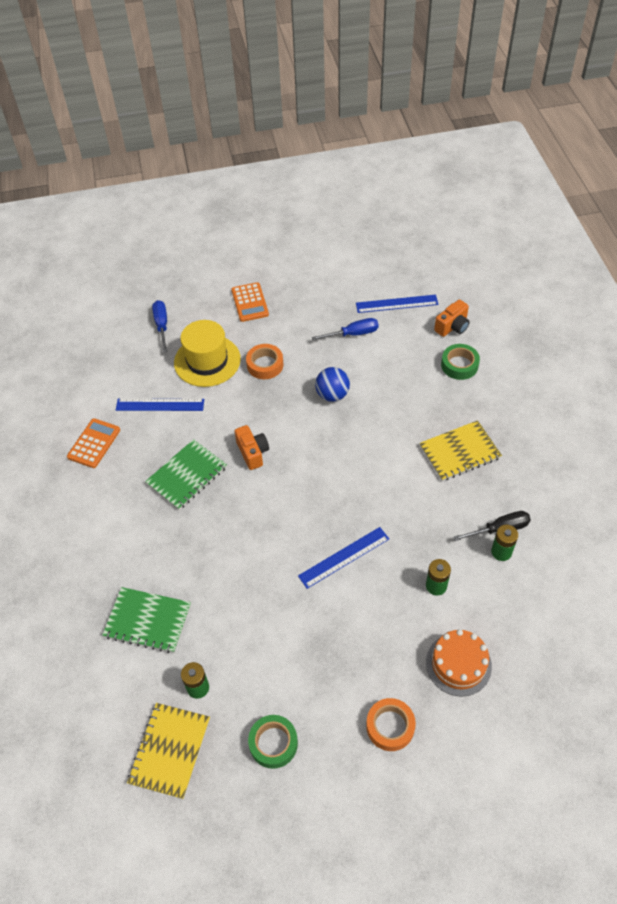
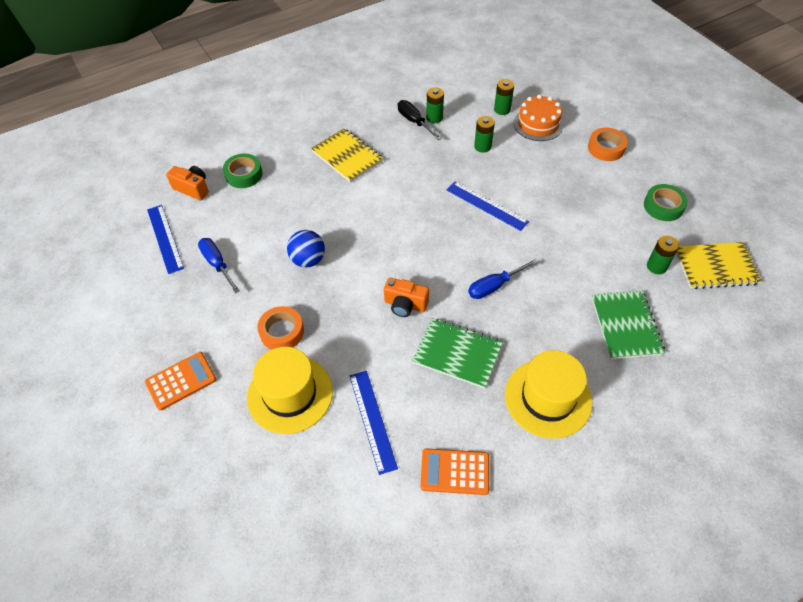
camera: 110 degrees left, 0 degrees up
(115, 526) = (548, 398): none -> yellow hat
(162, 325) = (239, 474): blue screwdriver -> blue screwdriver (494, 286)
(252, 452) = (405, 305): orange camera -> orange camera turned 120 degrees counterclockwise
(497, 632) = (502, 109): none -> green battery

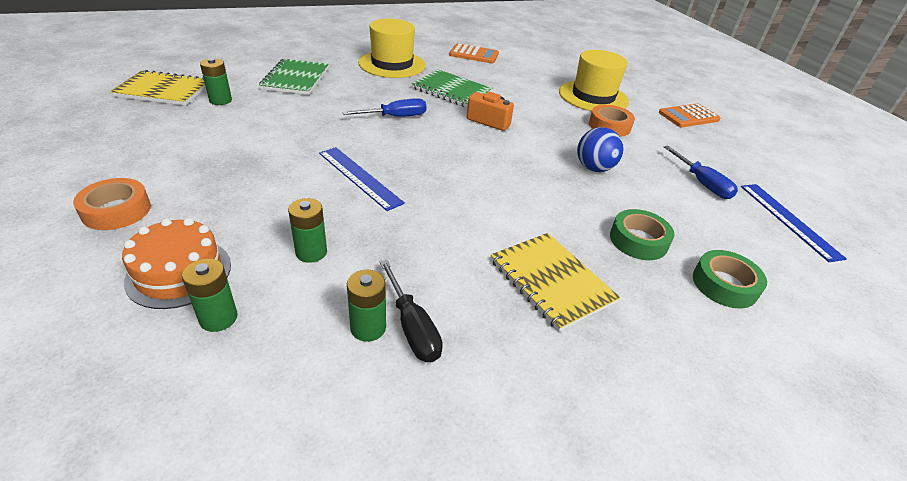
camera: 175 degrees left, 15 degrees down
(192, 189) = (798, 278): orange camera -> none
(372, 420) = (527, 77): blue ruler -> none
(663, 206) = (141, 137): green tape -> green tape (638, 240)

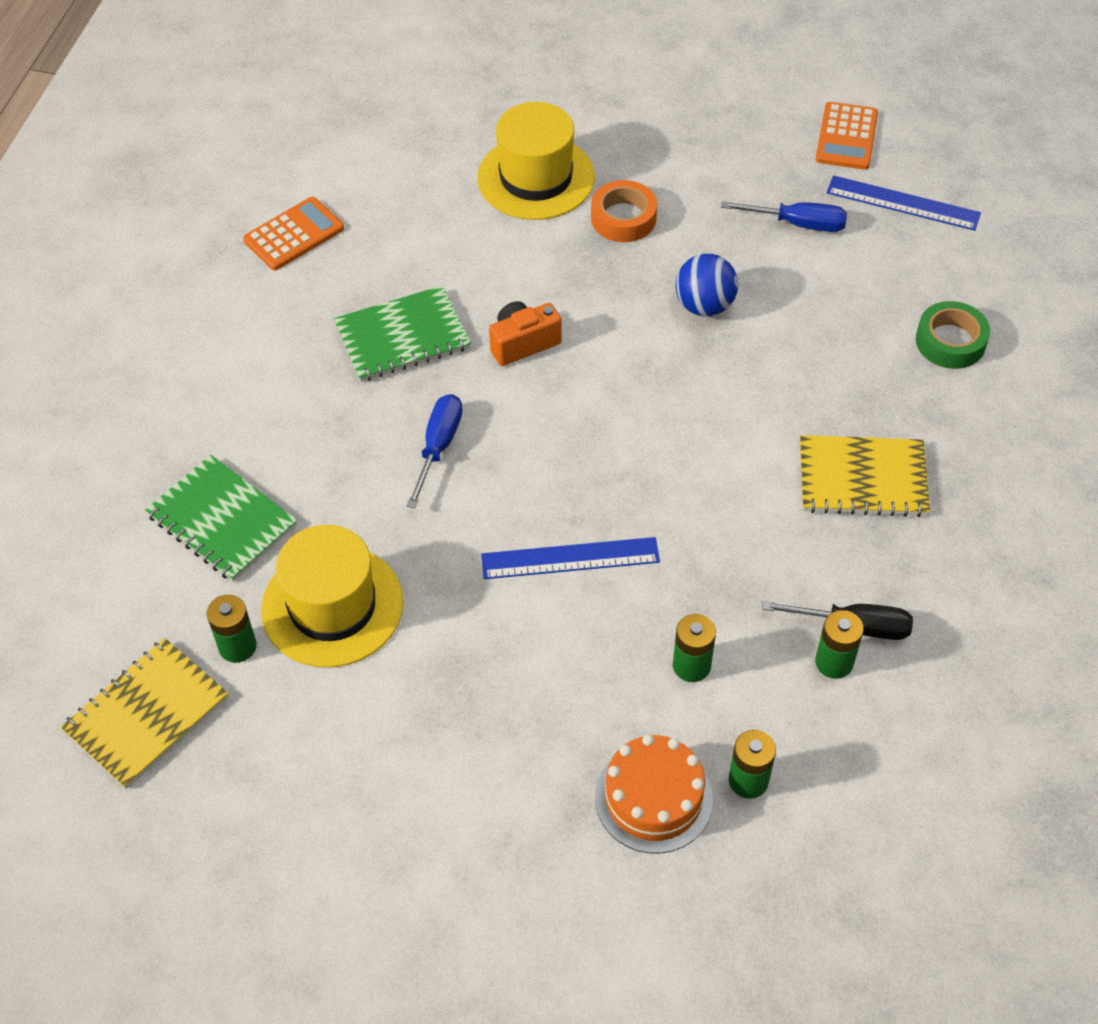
camera: 50 degrees left, 15 degrees up
(116, 210) = (488, 837): orange tape -> none
(392, 64) = (254, 366): yellow hat -> yellow hat (332, 606)
(638, 240) = (851, 361): green tape -> none
(688, 116) = (657, 113): orange calculator -> orange calculator (846, 137)

